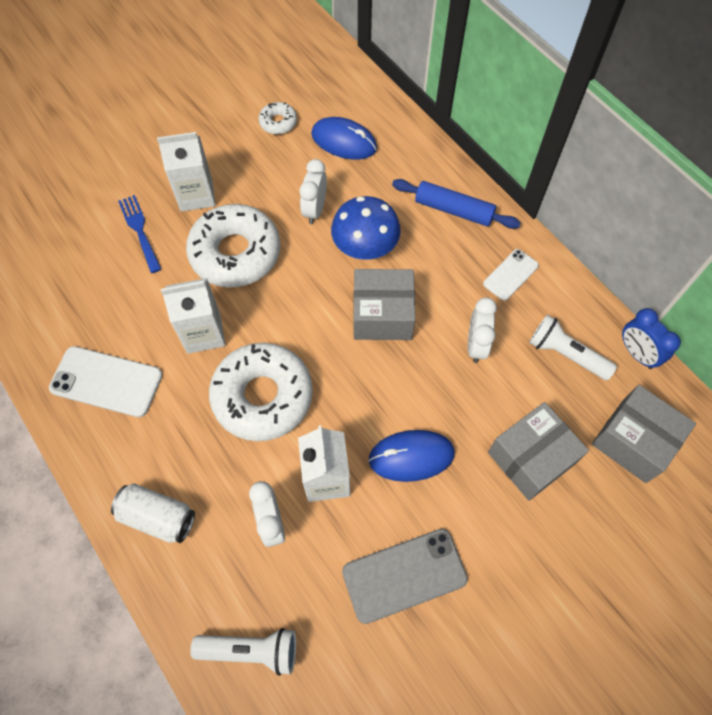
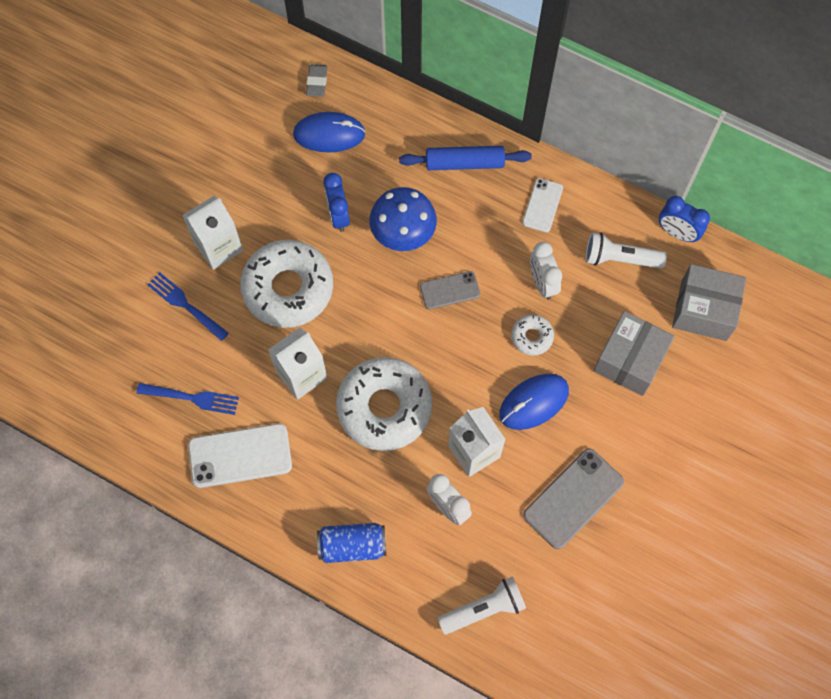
camera: 25 degrees left, 5 degrees up
(96, 312) = (192, 398): none -> blue fork
(158, 517) = (352, 545): white can -> blue can
(278, 122) = (255, 139): white donut -> white donut (532, 337)
(315, 210) = (338, 215): white clock -> blue clock
(356, 97) = (317, 82): none -> grey eraser
(382, 315) = (450, 290): grey box -> grey phone

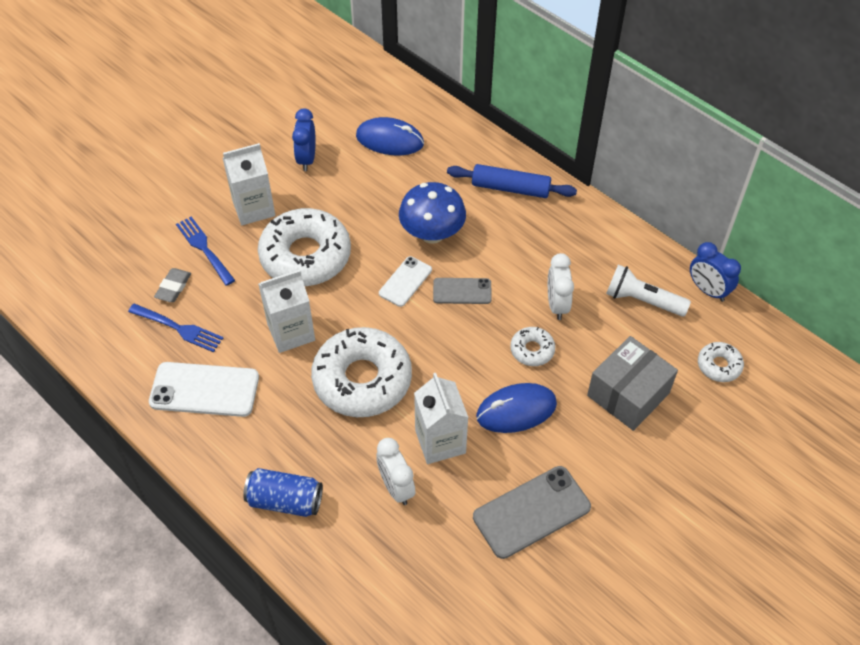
camera: 15 degrees right, 15 degrees down
(317, 82) = (393, 98): grey eraser -> grey eraser (173, 287)
(338, 215) = (375, 206): blue clock -> blue clock (307, 159)
(484, 608) = (402, 598): white flashlight -> none
(542, 205) = (576, 238): white phone -> white phone (405, 281)
(703, 310) = (719, 365): grey box -> white donut

